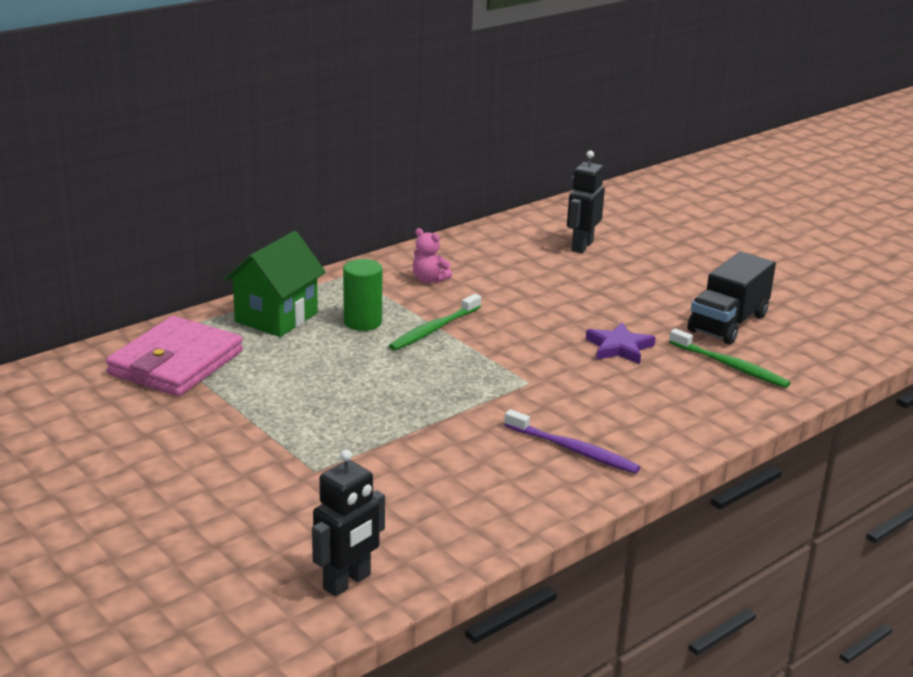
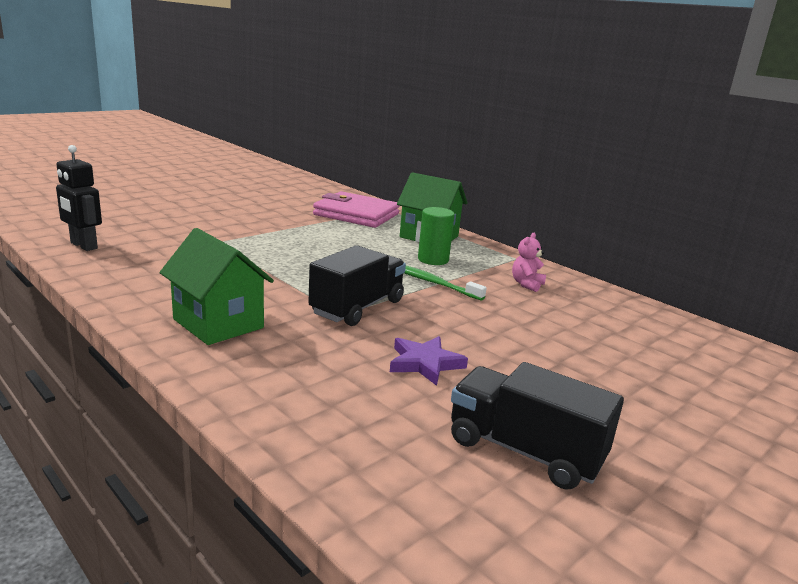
camera: 85 degrees right, 5 degrees down
(513, 373) = (357, 307): none -> black truck
(574, 450) = (218, 323): purple toothbrush -> green house
(581, 246) = (677, 363): black robot -> none
(731, 366) = (398, 436): green toothbrush -> none

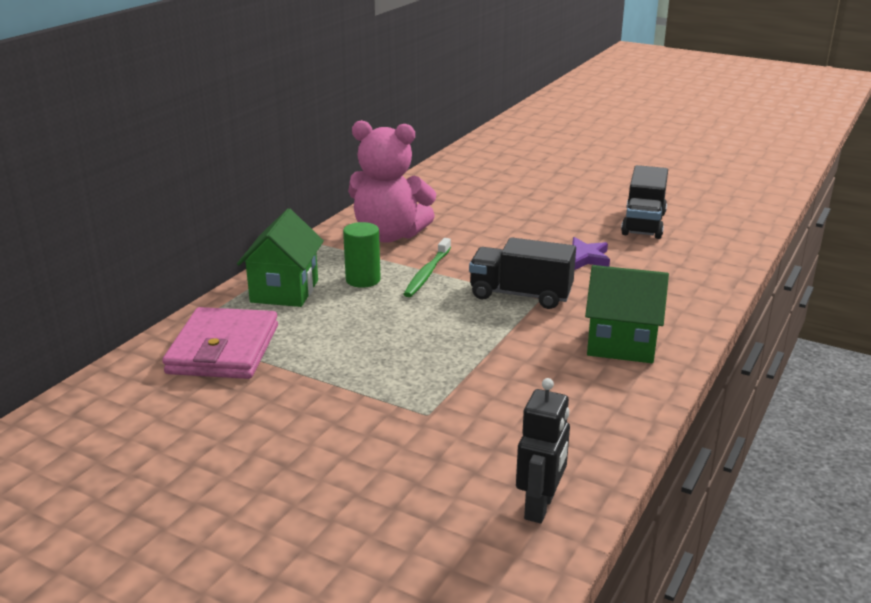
camera: 105 degrees left, 5 degrees up
(218, 323) = (621, 344): green house -> green house turned 75 degrees clockwise
(526, 284) = (389, 235): pink teddy bear -> pink teddy bear, size x2.47

